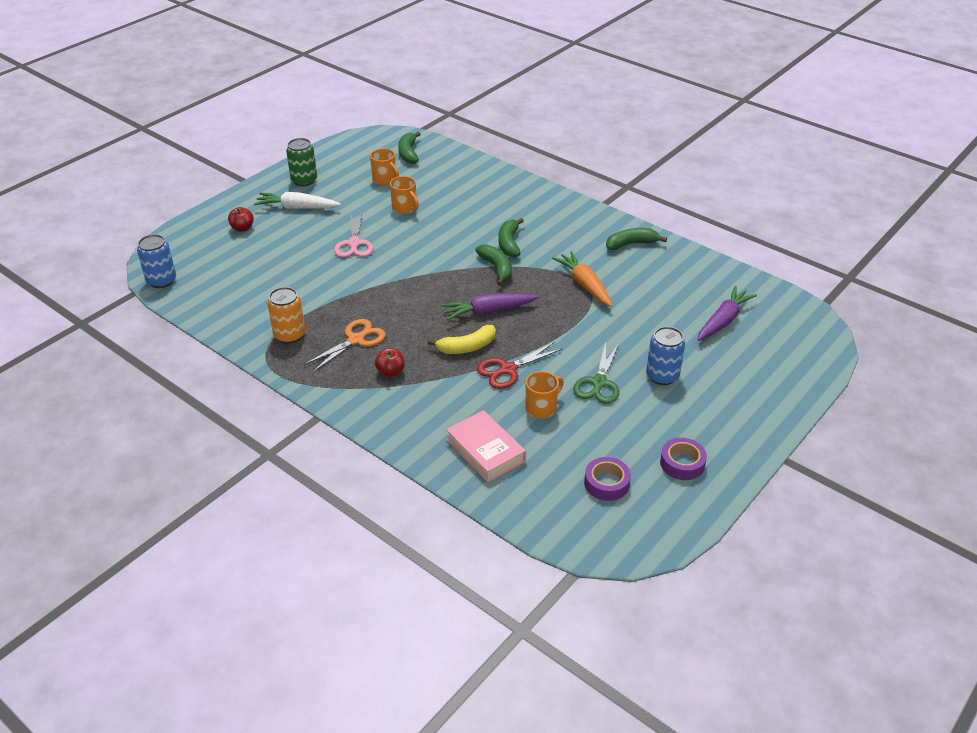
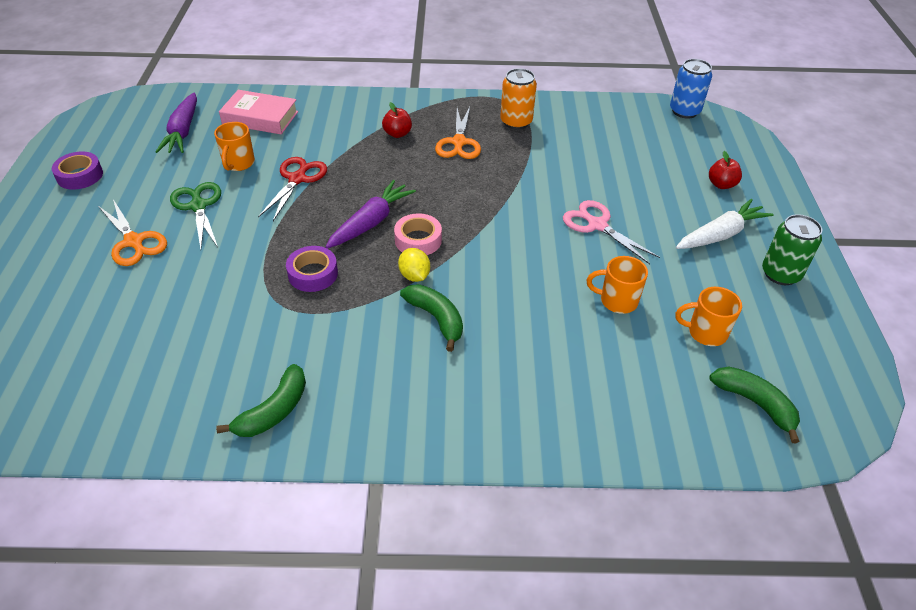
camera: 140 degrees right, 5 degrees up
(467, 347) = (355, 180): yellow banana -> none
(471, 286) = (418, 240): none -> pink tape
(497, 268) = (414, 276): green banana -> yellow lemon
(584, 285) = (292, 307): orange carrot -> none
(606, 483) = (143, 137): purple tape -> purple tape (313, 274)
(662, 376) = (134, 241): blue can -> orange scissors
(723, 320) = (81, 346): purple carrot -> purple carrot (183, 131)

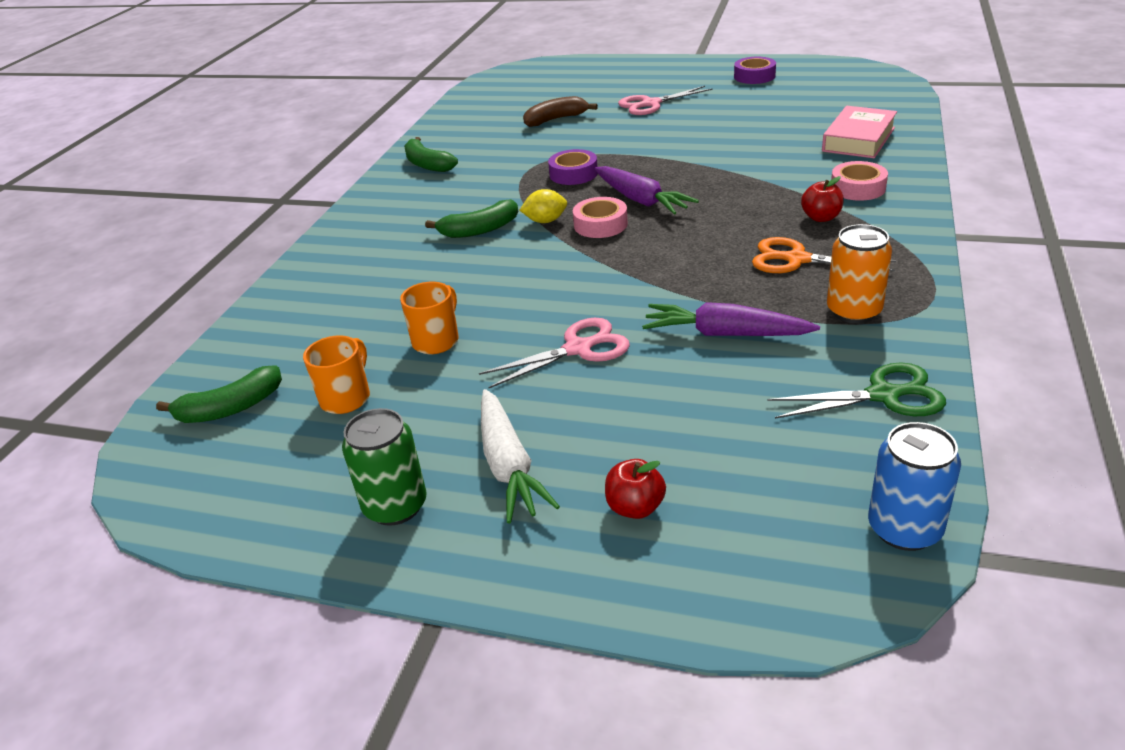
camera: 110 degrees right, 10 degrees down
(134, 241) = (651, 104): orange scissors -> pink scissors
(156, 315) = (555, 119): none -> brown banana
(183, 131) = (829, 106): purple carrot -> purple carrot (725, 334)
(198, 206) = (694, 122): green scissors -> green scissors (883, 395)
(238, 163) = (764, 134): orange mug -> none
(297, 179) = (729, 162): red scissors -> none
(350, 119) = (857, 188): none -> pink tape

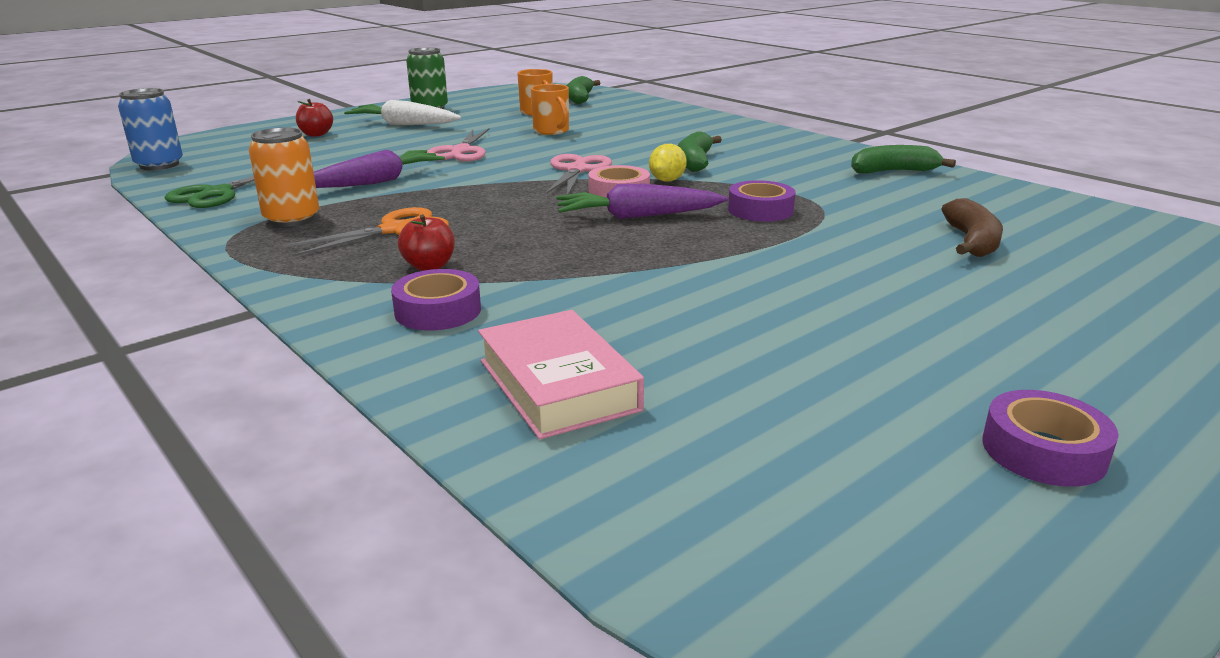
camera: 120 degrees right, 10 degrees down
(651, 104) = (967, 308): pink scissors -> pink scissors (577, 170)
(857, 188) = (438, 311): pink tape -> purple tape

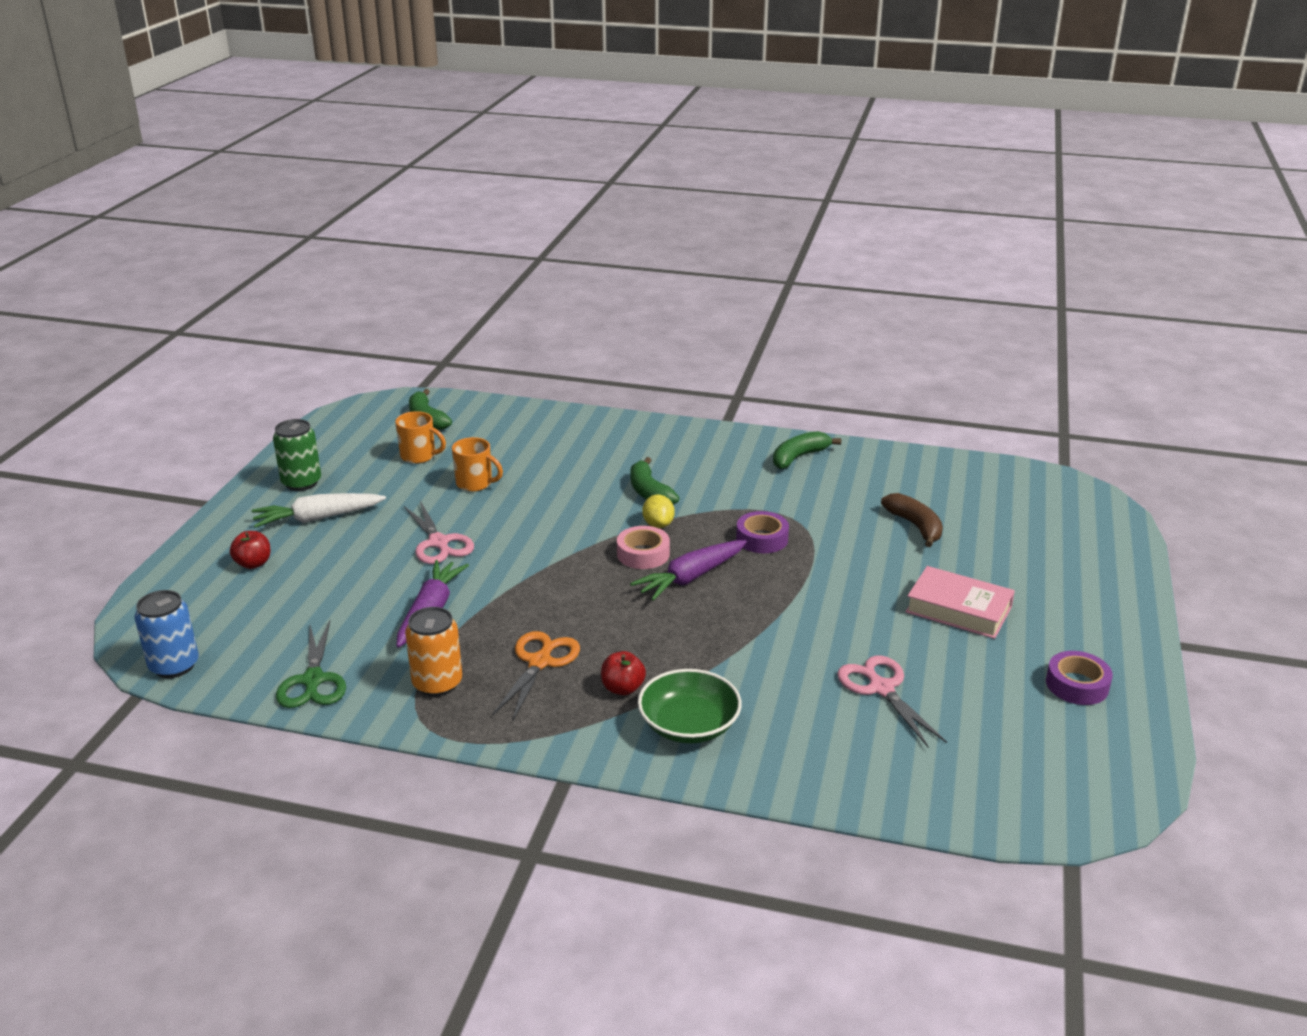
camera: 35 degrees left, 5 degrees up
(438, 311) = (689, 725): purple tape -> green bowl
(558, 385) = (833, 748): pink book -> pink book (958, 609)
(577, 170) = (574, 535): pink scissors -> pink scissors (881, 688)

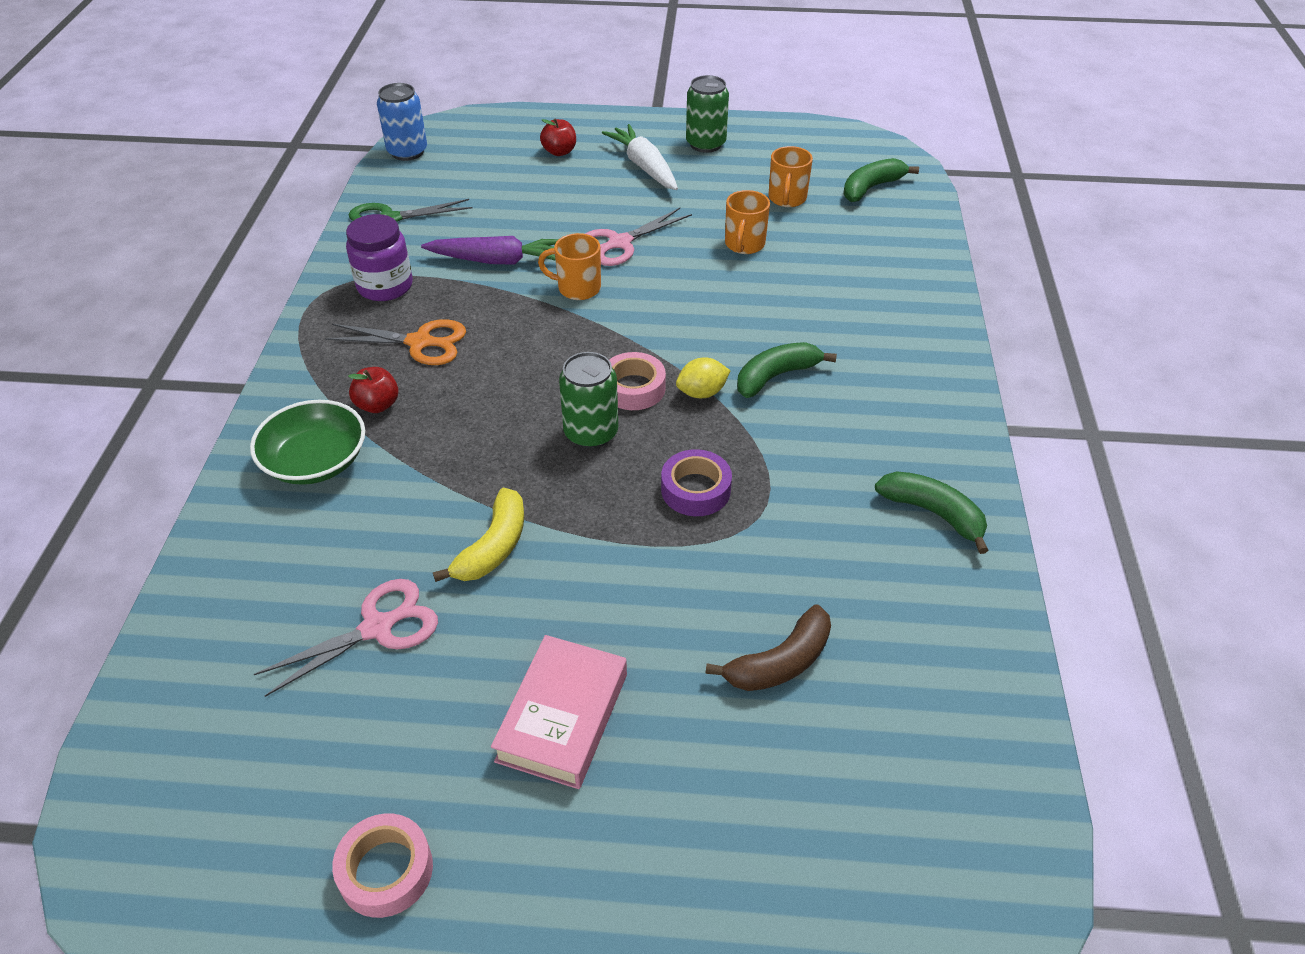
camera: 80 degrees right, 15 degrees up
(437, 683) = (385, 286): orange can -> purple jar
(497, 570) = (577, 288): none -> orange mug
(690, 578) = (591, 433): purple carrot -> green can
(805, 630) = (493, 547): none -> yellow banana
(1077, 685) = (386, 870): purple tape -> pink tape

